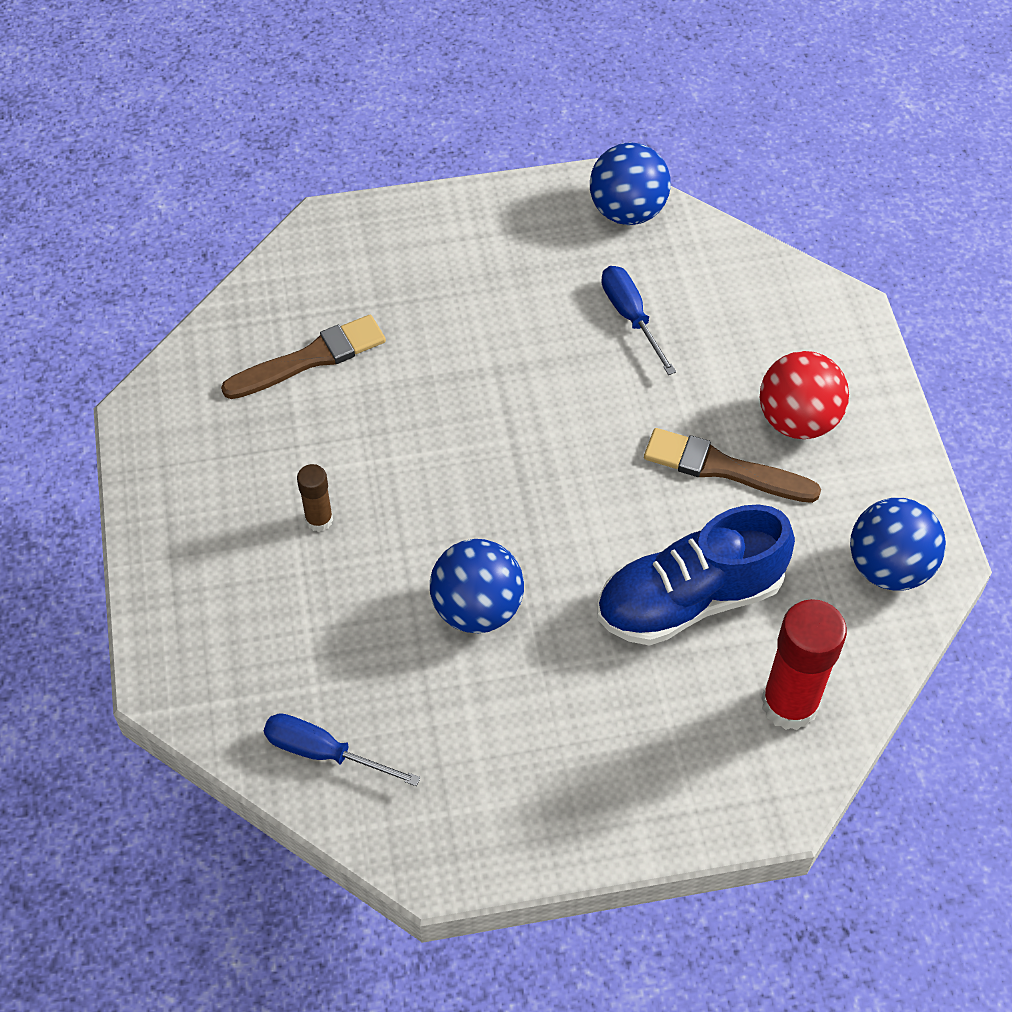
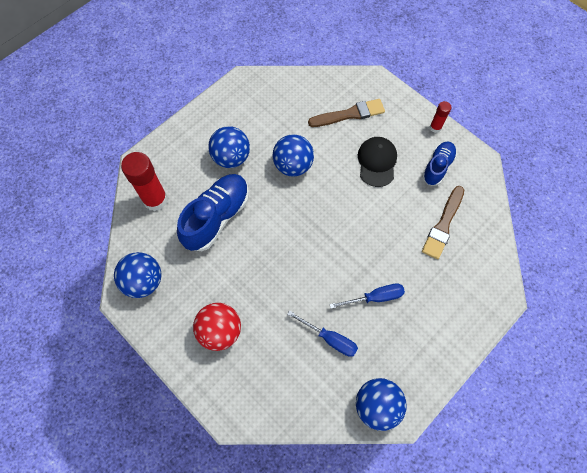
camera: 145 degrees right, 10 degrees up
(152, 515) = (435, 127): none -> red glue stick
(224, 447) = (437, 167): none -> blue shoe
(319, 520) = (377, 162): brown glue stick -> black cap
(324, 753) = (305, 90): blue screwdriver -> blue screwdriver (375, 297)
(585, 699) = (231, 157): none -> blue ball
(723, 468) = (238, 284): brown brush -> brown brush (349, 114)

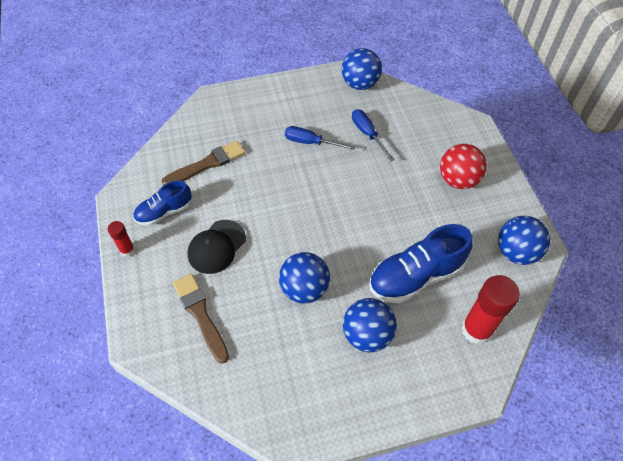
camera: 150 degrees left, 10 degrees down
(349, 114) = (200, 314): brown brush -> brown brush turned 45 degrees clockwise

